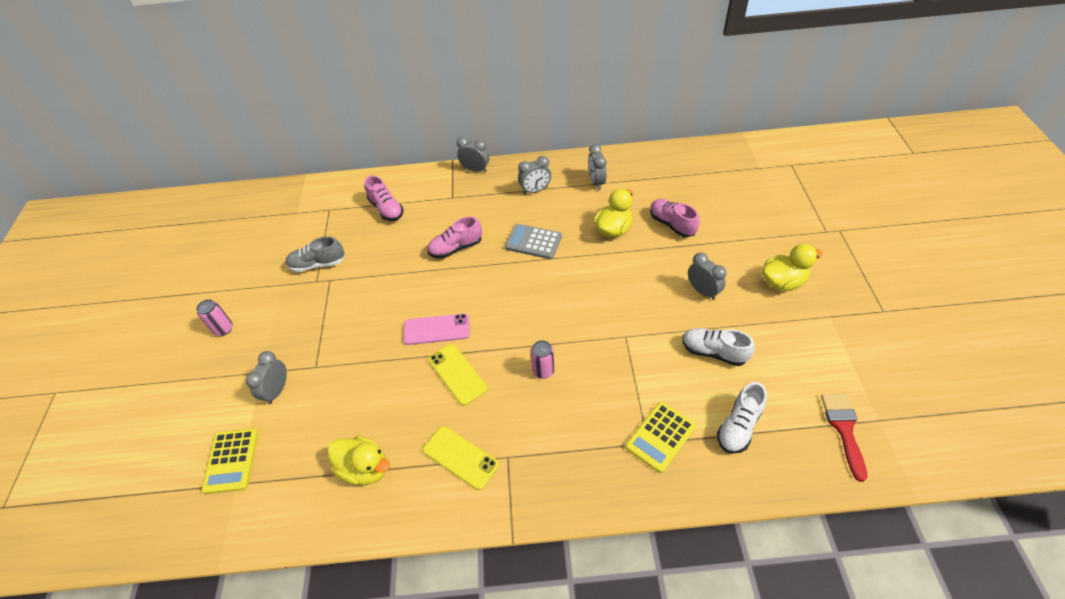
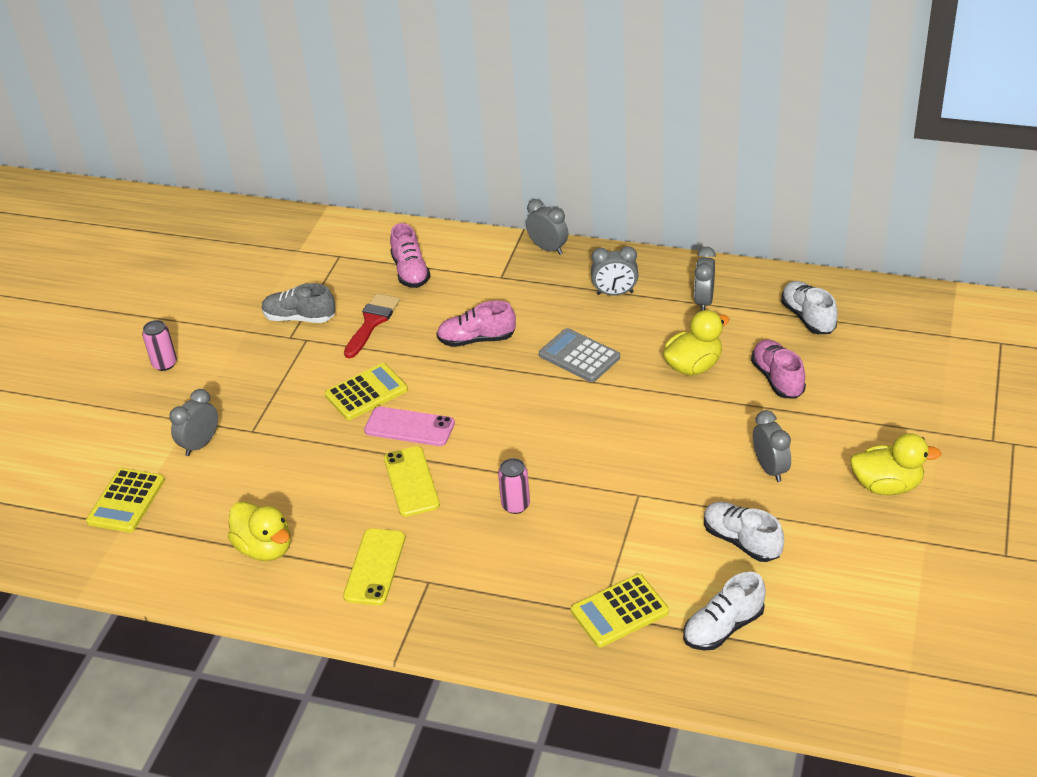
camera: 20 degrees right, 10 degrees down
(392, 310) = (366, 392): none -> yellow calculator
(460, 457) = (375, 567): yellow phone -> yellow phone turned 45 degrees clockwise
(667, 177) = (808, 318): none -> white shoe
(843, 428) = (856, 667): red brush -> red brush (372, 322)

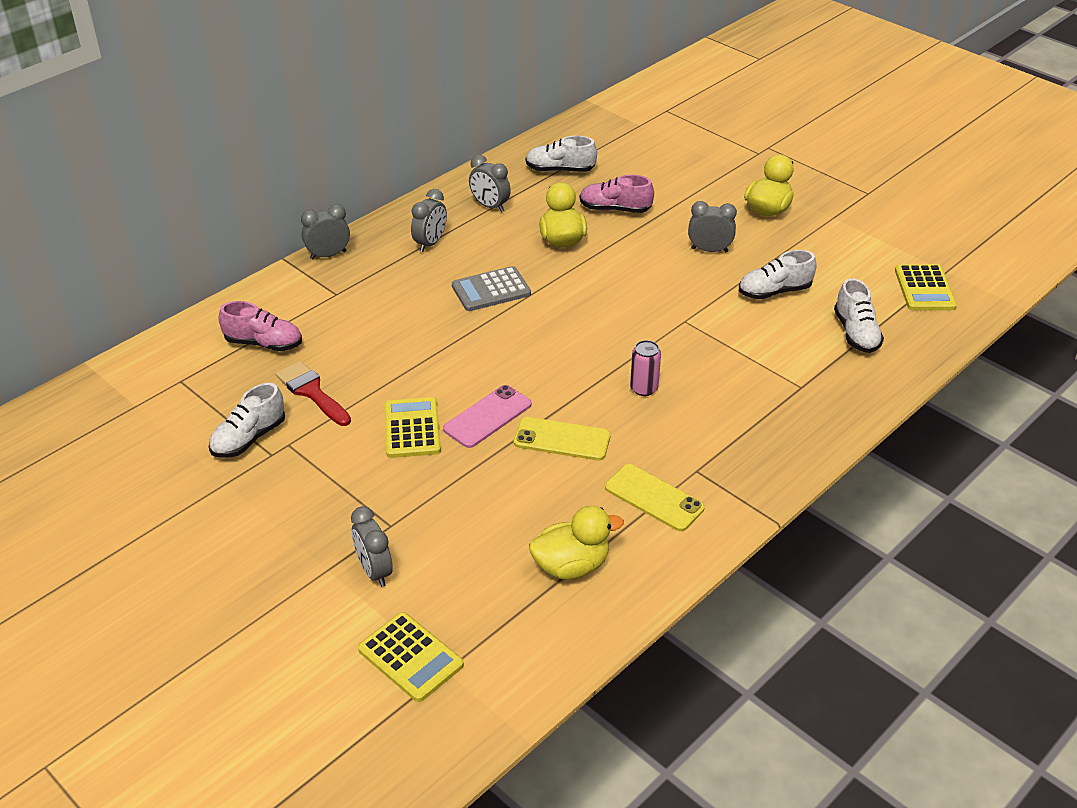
camera: 65 degrees left, 0 degrees up
(164, 364) = (211, 563): pink can -> none
(299, 318) = (249, 438): grey shoe -> white shoe
(476, 339) = (408, 337): pink shoe -> none
(619, 611) = (806, 376): yellow calculator -> yellow calculator (924, 289)

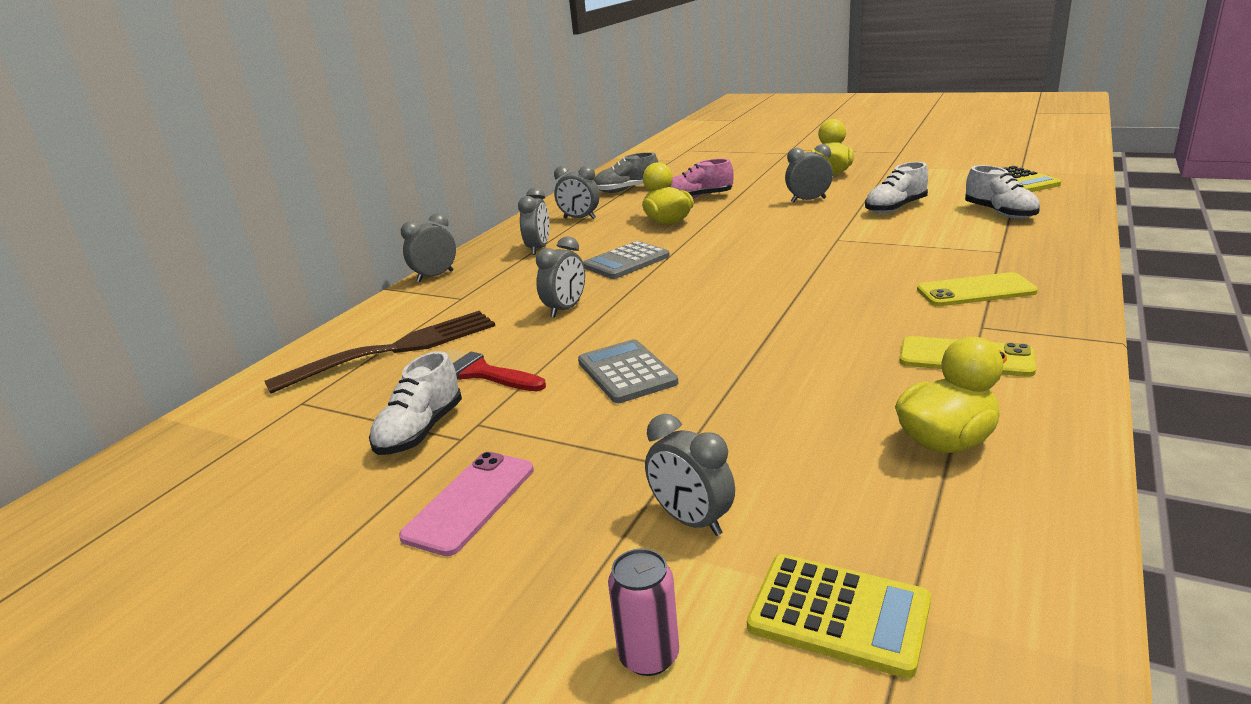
camera: 15 degrees left, 15 degrees down
(264, 343) = (396, 349): pink shoe -> brown fork
(408, 338) = (565, 309): none -> grey clock
(412, 428) = (627, 372): yellow calculator -> grey calculator
(487, 417) = (707, 343): pink phone -> pink phone (470, 502)
(560, 170) = (626, 190): white shoe -> grey shoe
(562, 439) = (809, 339): yellow phone -> yellow phone (975, 291)
(644, 388) = (851, 286): pink can -> pink can (649, 656)

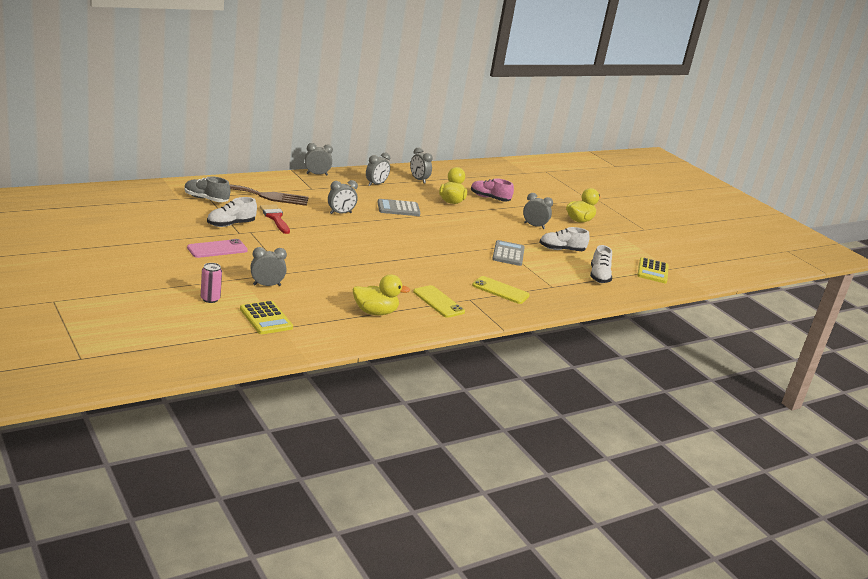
camera: 25 degrees right, 0 degrees up
(626, 190) = (468, 177): grey shoe -> grey shoe (206, 199)
(627, 372) = (321, 244): grey calculator -> grey calculator (508, 254)
(691, 521) = (267, 285): grey clock -> grey clock turned 90 degrees clockwise

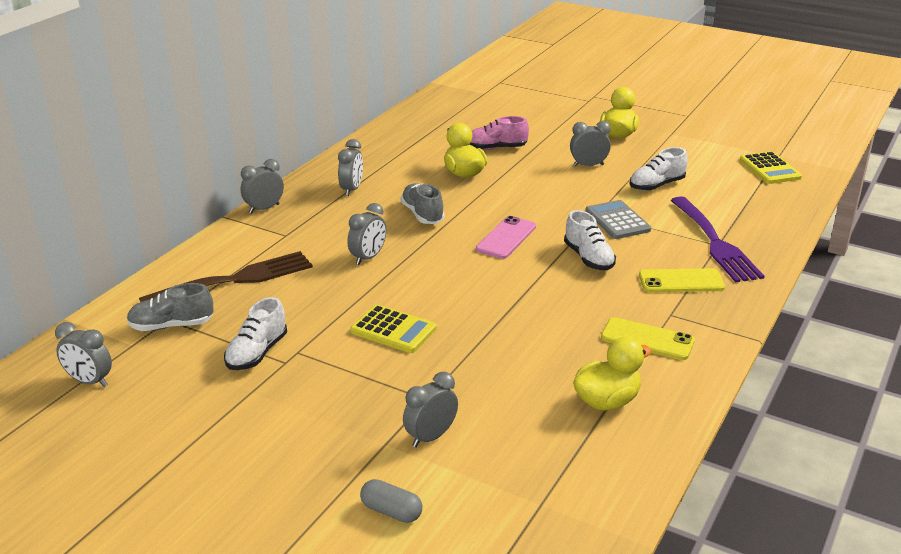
camera: 25 degrees left, 5 degrees up
(210, 299) = (391, 511): pink can -> grey capsule
(217, 249) = (291, 409): pink phone -> pink phone (506, 238)
(266, 318) = (502, 500): yellow calculator -> yellow calculator (393, 330)
(275, 217) = (299, 309): red brush -> none
(398, 208) = (422, 214): grey calculator -> grey shoe
(418, 180) = (389, 158): grey clock -> grey clock (89, 381)
(552, 285) = (715, 243): none -> purple fork
(599, 276) = (737, 204): white shoe -> white shoe (588, 258)

